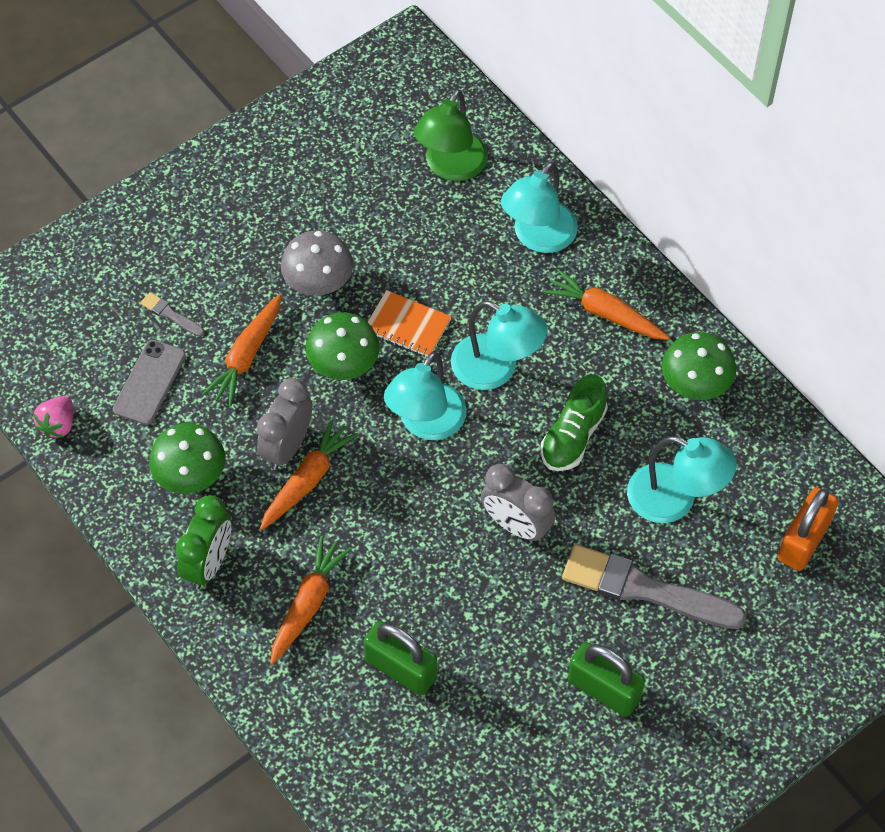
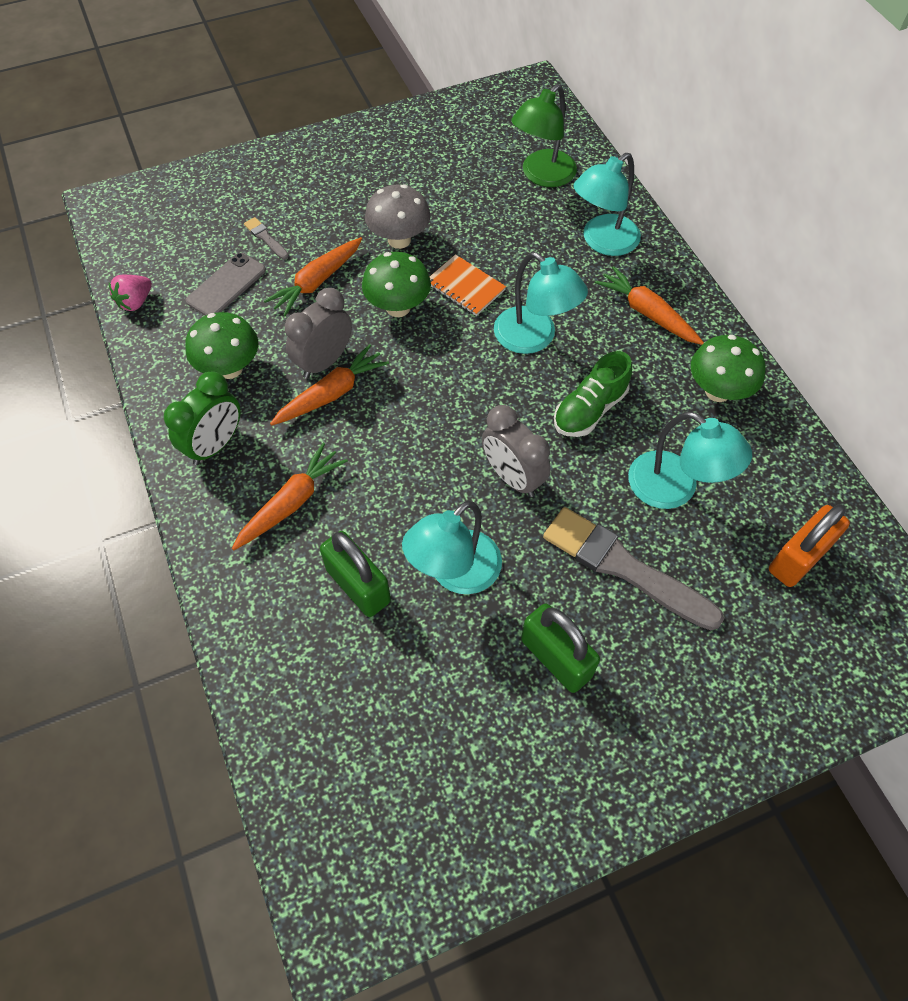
camera: 15 degrees right, 0 degrees up
(426, 424) = (455, 370): turquoise lamp -> turquoise lamp (455, 573)

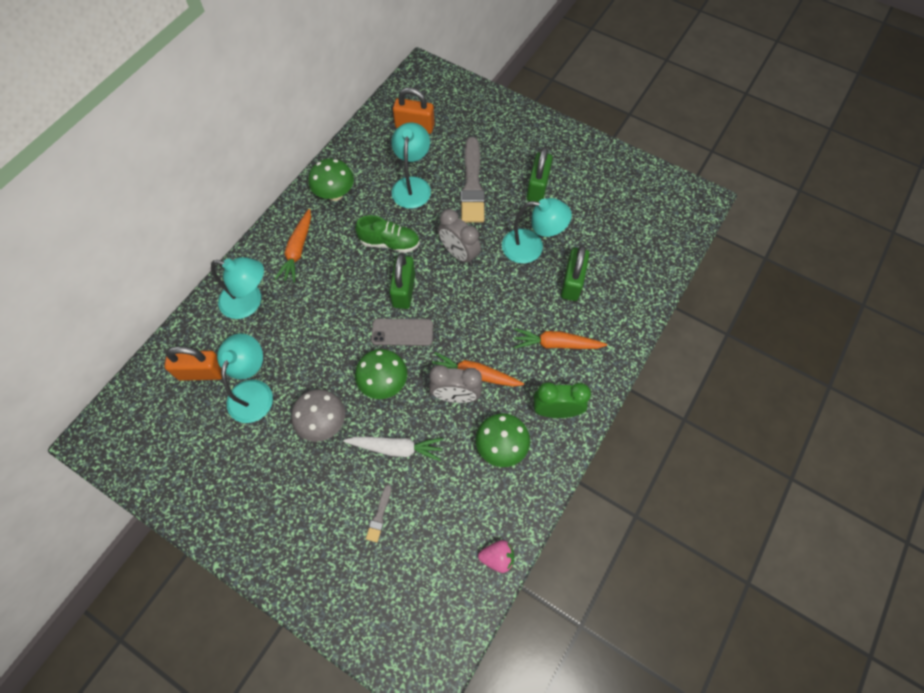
camera: 125 degrees left, 5 degrees up
(226, 285) = (440, 506): grey phone -> grey phone (402, 332)
(317, 282) = (396, 448): orange carrot -> white carrot
(465, 287) = (340, 356): orange notebook -> none
(504, 387) = (404, 290): none -> green padlock
(512, 477) = (459, 254): grey clock -> grey clock turned 120 degrees clockwise
(534, 338) = (357, 295): turquoise lamp -> turquoise lamp (253, 391)
(542, 176) = (202, 372): green lamp -> orange padlock

